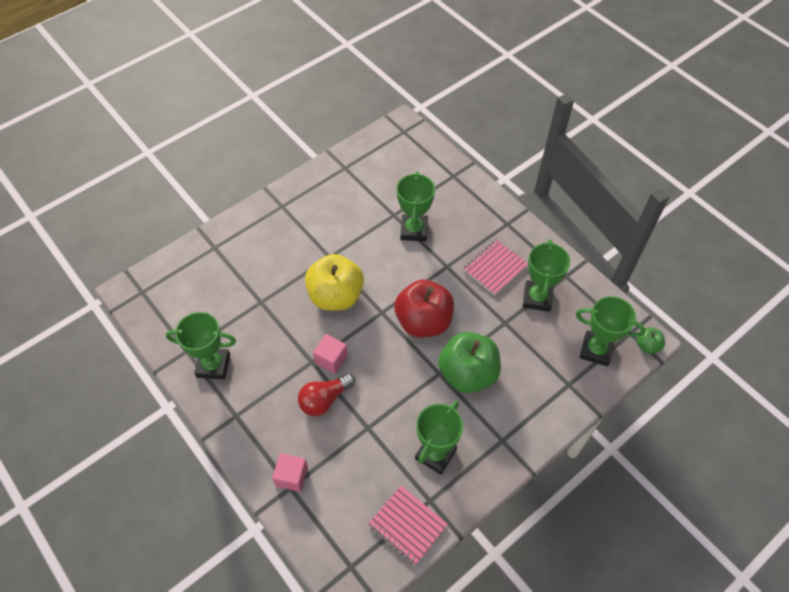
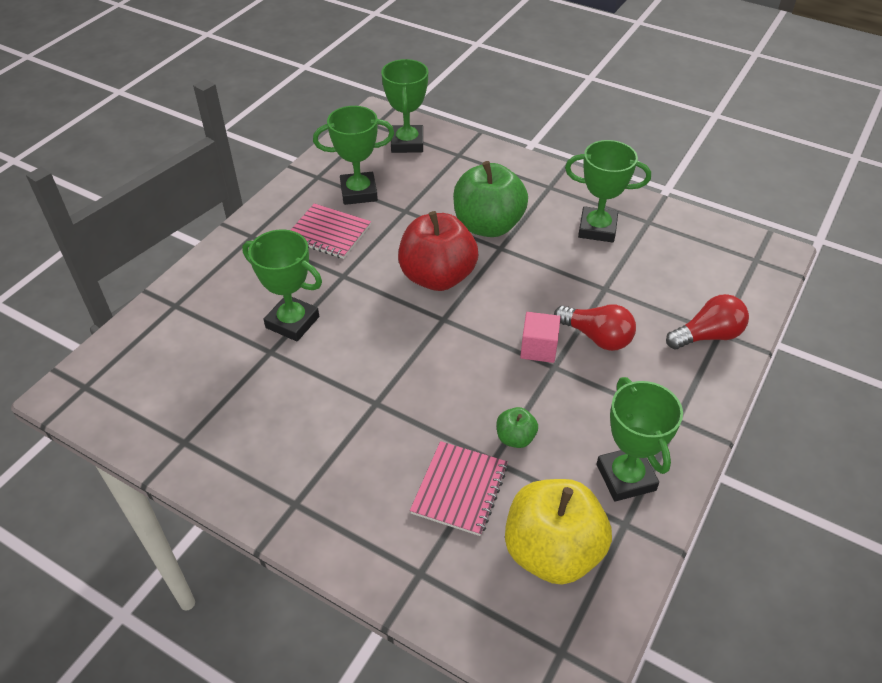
camera: 110 degrees left, 10 degrees down
(292, 476) = (707, 335): pink cube -> red light bulb
(336, 296) = (440, 374): yellow apple -> yellow apple (552, 551)
(407, 525) = (684, 231): pink notebook -> pink notebook (459, 489)
(414, 230) = (292, 322): green trophy -> green trophy turned 45 degrees clockwise
(647, 346) = (384, 113): green apple -> green apple (515, 438)

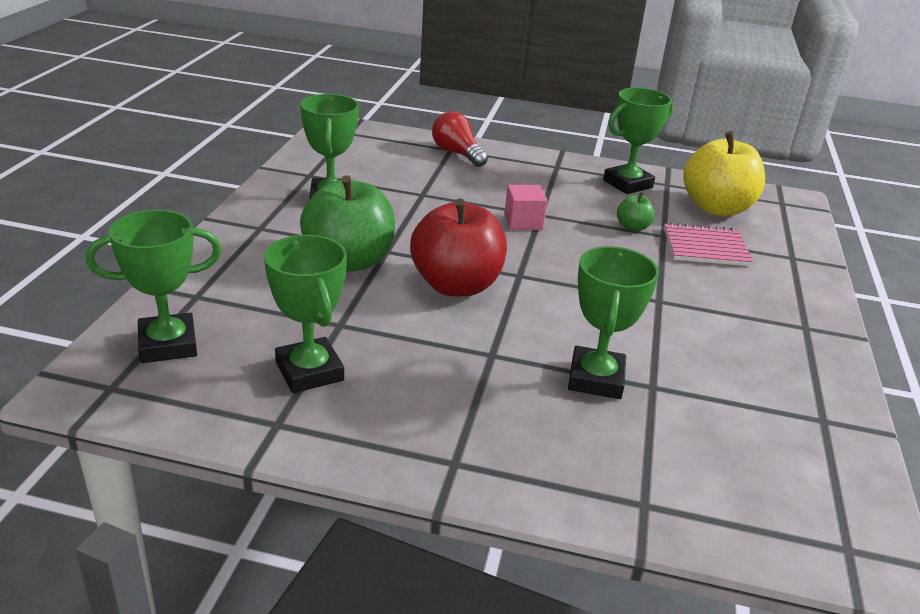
camera: 110 degrees left, 15 degrees down
(328, 233) = (414, 383): pink notebook -> none
(597, 337) = (490, 196): red light bulb -> none

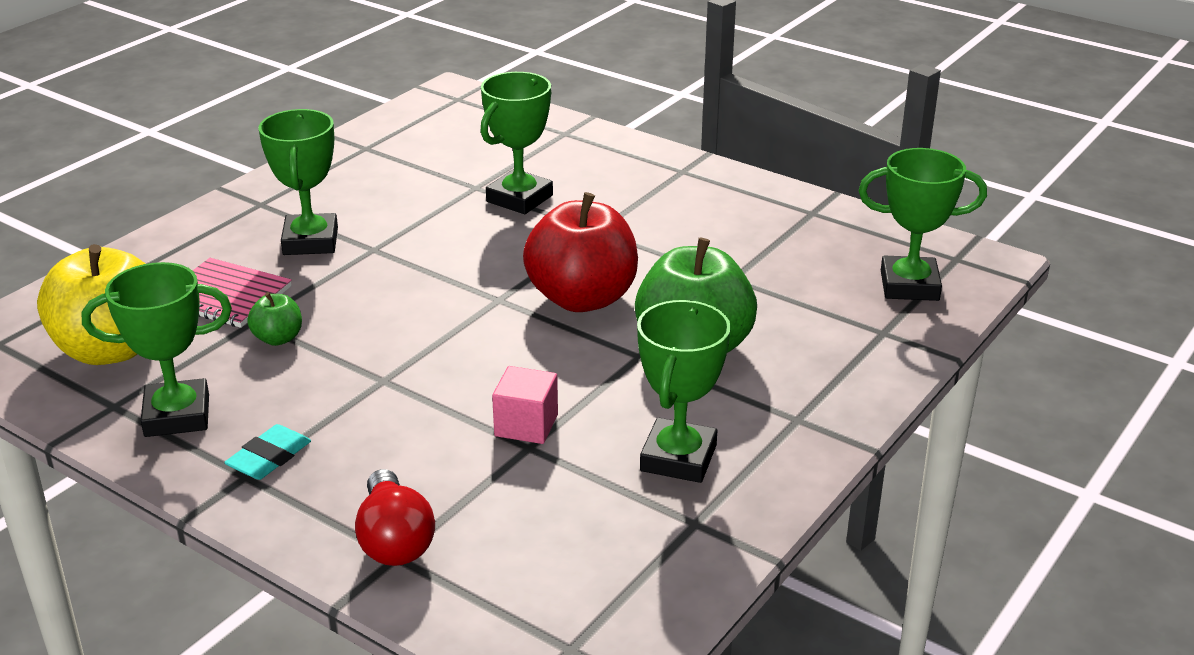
camera: 155 degrees left, 0 degrees up
(309, 371) = (775, 243): green trophy -> green trophy (310, 241)
(523, 222) = (421, 370): pink cube -> pink cube (526, 425)
(555, 173) = (269, 458): none -> turquoise eraser

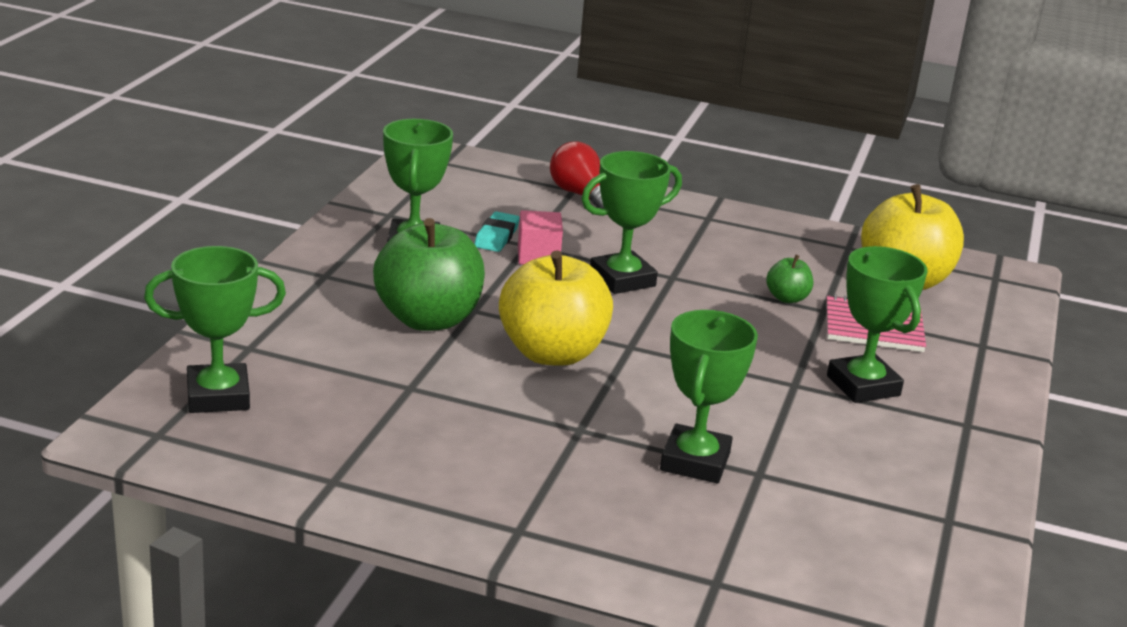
camera: 160 degrees right, 5 degrees down
(177, 415) = (796, 244): green trophy -> green trophy (622, 279)
(269, 458) = (703, 227): turquoise eraser -> turquoise eraser (496, 236)
(582, 298) = (552, 353): red apple -> yellow apple

